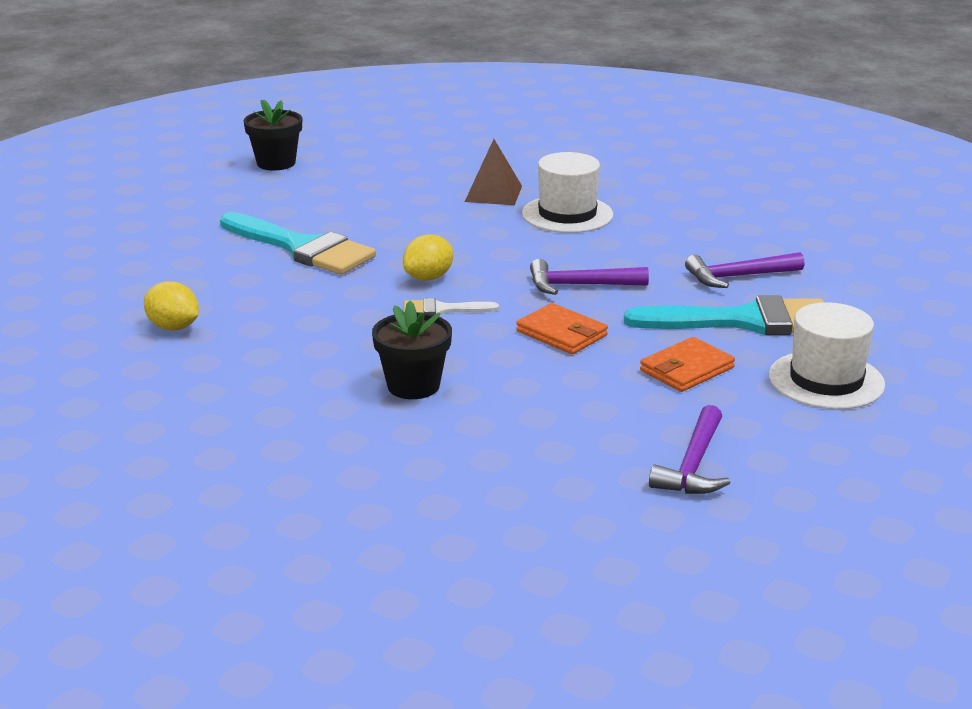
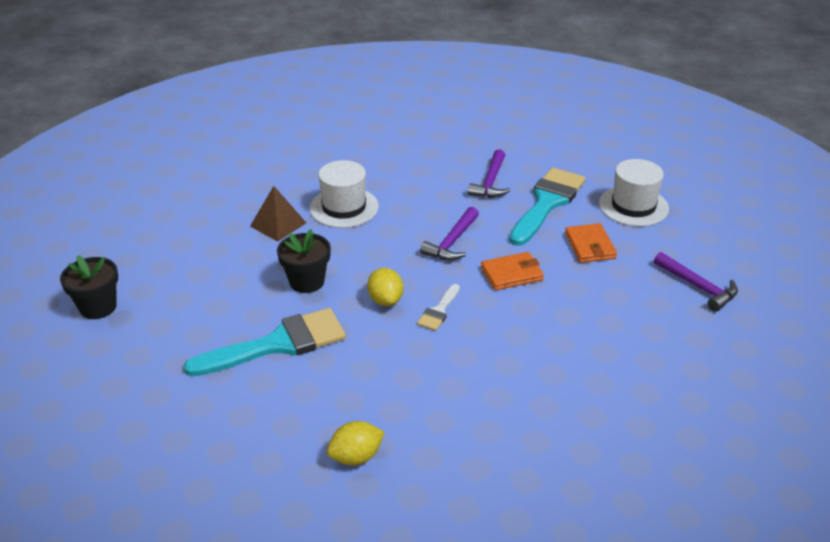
camera: 60 degrees left, 10 degrees up
(413, 386) = (537, 361): black flower pot -> black flower pot (307, 282)

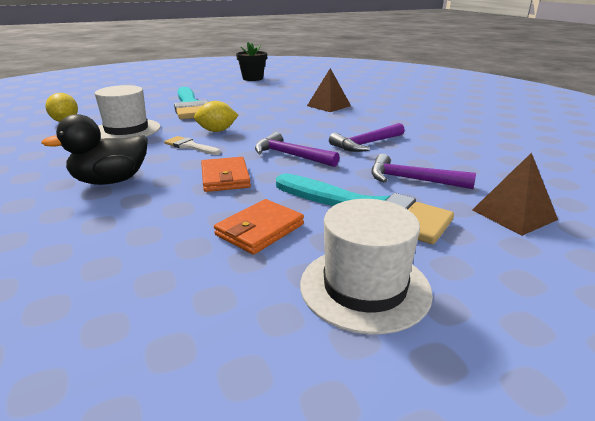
camera: 95 degrees right, 10 degrees down
(307, 282) = (253, 112): black flower pot -> none
(344, 207) = (352, 121): white hat -> white hat (126, 130)
(534, 150) = (514, 215): none -> brown pyramid
(537, 341) = (111, 181): none -> black duck
(590, 246) = (260, 230): orange wallet -> orange wallet turned 45 degrees counterclockwise
(698, 287) = (104, 319): purple hammer -> purple hammer (366, 144)

